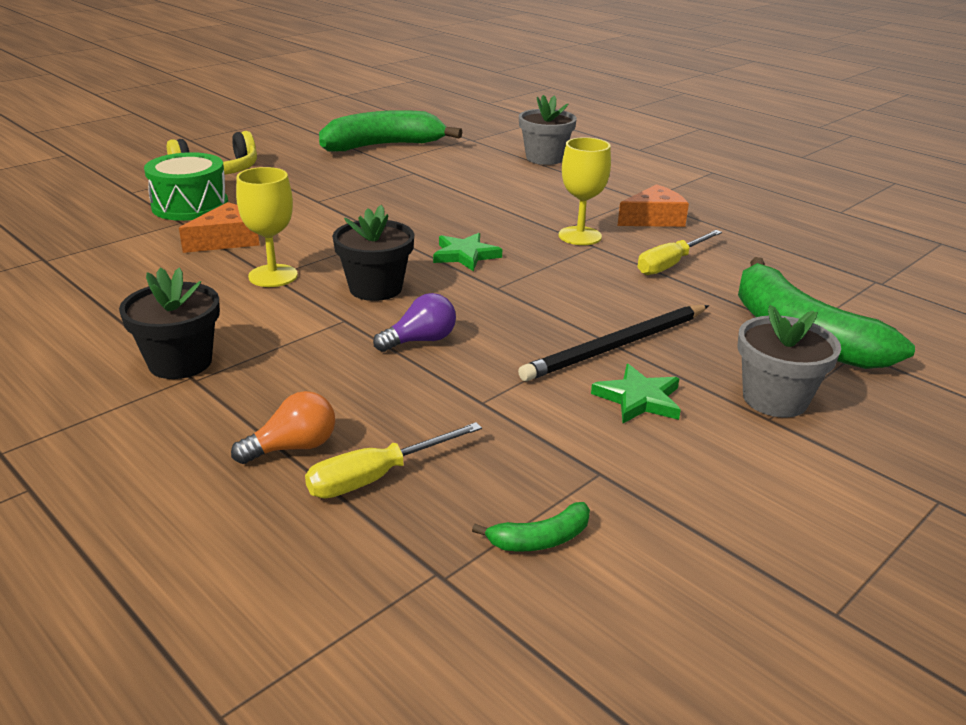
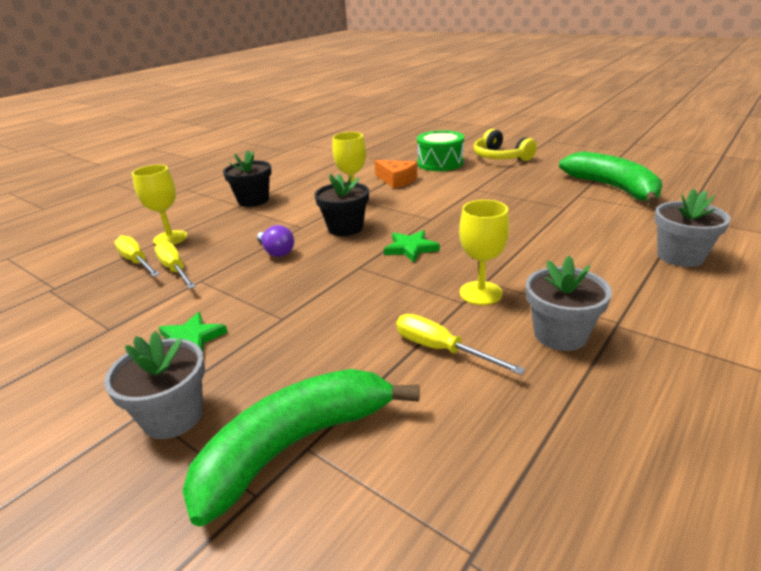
camera: 85 degrees right, 0 degrees up
(293, 447) = (170, 238): orange light bulb -> yellow goblet
(433, 429) = (175, 270): none -> yellow screwdriver
(540, 539) = (59, 313): green banana -> none
(616, 346) = (269, 326): black pencil -> none
(653, 219) = (560, 334): orange cheese -> grey flower pot

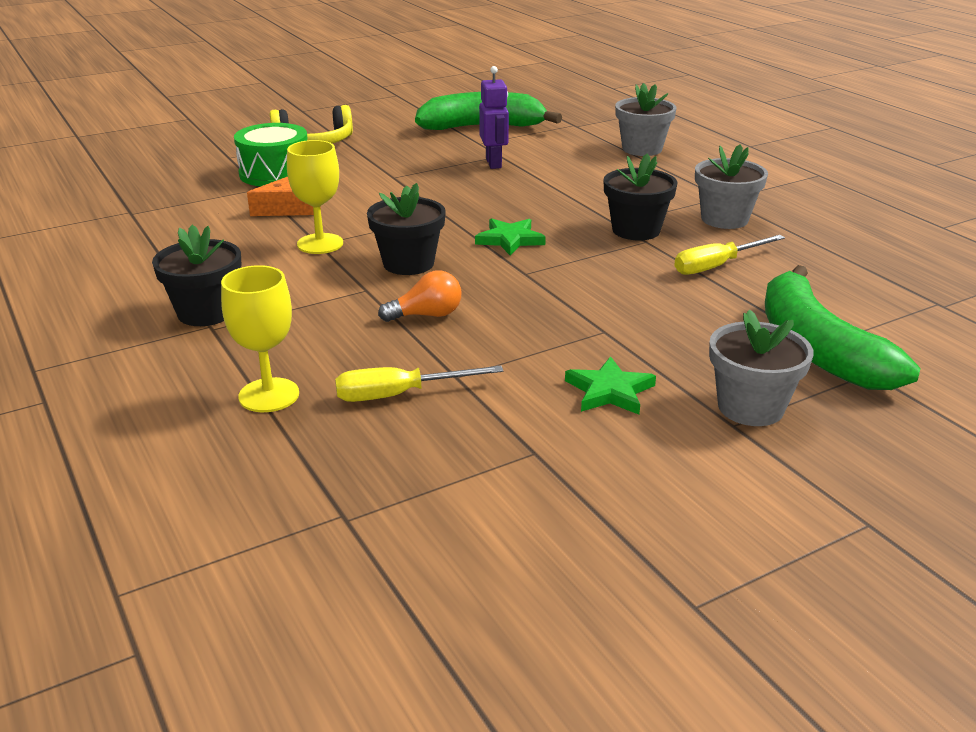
camera: 70 degrees left, 0 degrees up
(137, 261) = (328, 429): yellow screwdriver -> none
(276, 252) = (426, 315): purple light bulb -> orange light bulb
(480, 293) = (636, 230): yellow goblet -> black flower pot
(545, 209) = (494, 163): none -> purple robot

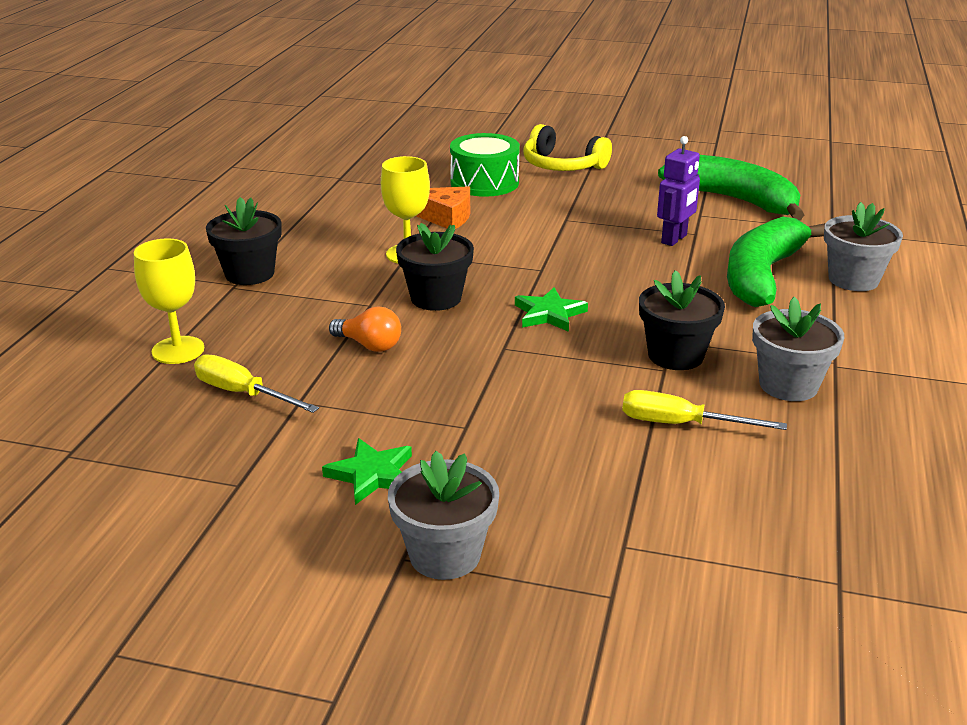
camera: 45 degrees right, 0 degrees up
(817, 348) = (610, 546): green banana -> green banana (762, 275)

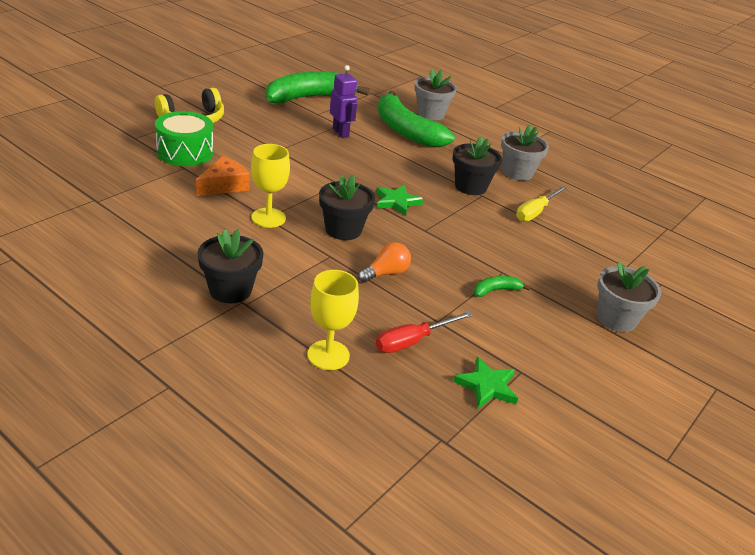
camera: 70 degrees left, 5 degrees up
(243, 393) = (412, 341): yellow screwdriver -> red screwdriver
(372, 475) = (534, 318): green star -> green star (487, 386)
(412, 430) = (495, 290): none -> green banana

